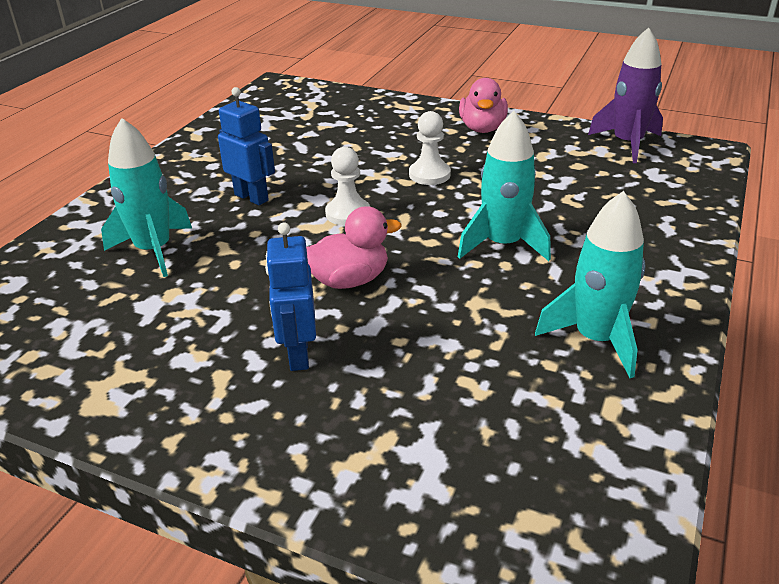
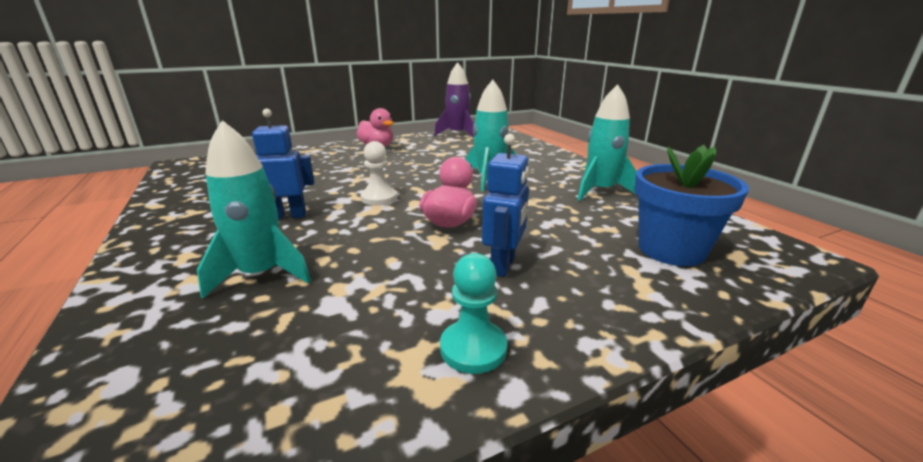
camera: 50 degrees left, 10 degrees down
(155, 399) = (473, 348): none -> turquoise pawn
(298, 354) = (503, 265): blue robot -> blue robot turned 105 degrees counterclockwise
(429, 175) = (390, 169): white pawn -> none
(477, 457) = (671, 250): none -> blue flower pot

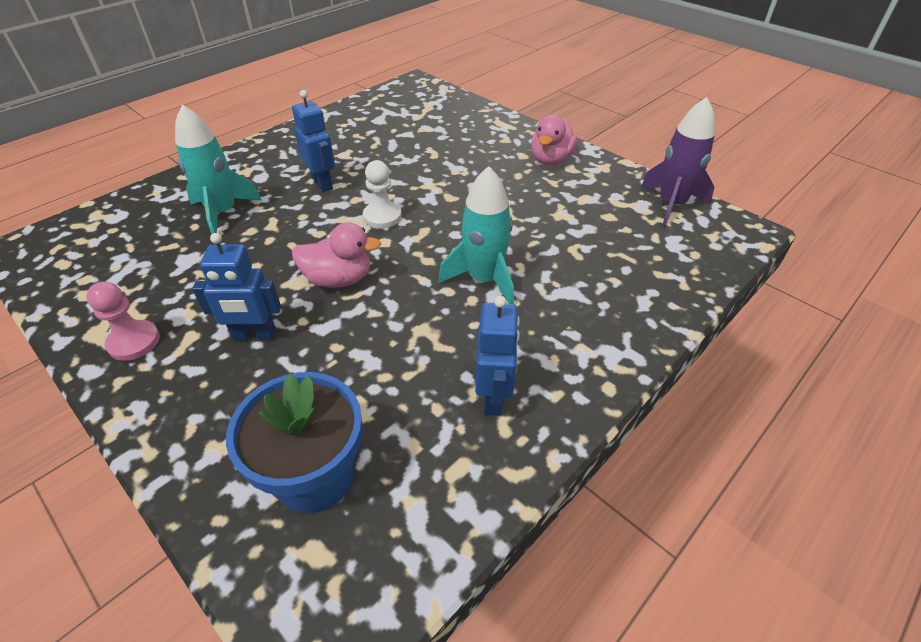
camera: 70 degrees right, 20 degrees up
(473, 348) = (134, 342): turquoise pawn -> pink pawn
(600, 191) = (493, 397): turquoise rocket -> blue robot

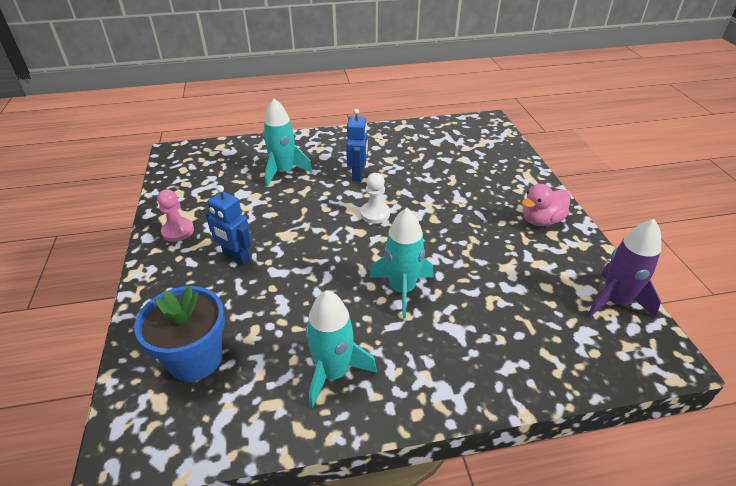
camera: 35 degrees right, 5 degrees down
(338, 279) = (311, 245): pink duck -> none
(493, 397) = (333, 373): blue robot -> turquoise rocket

